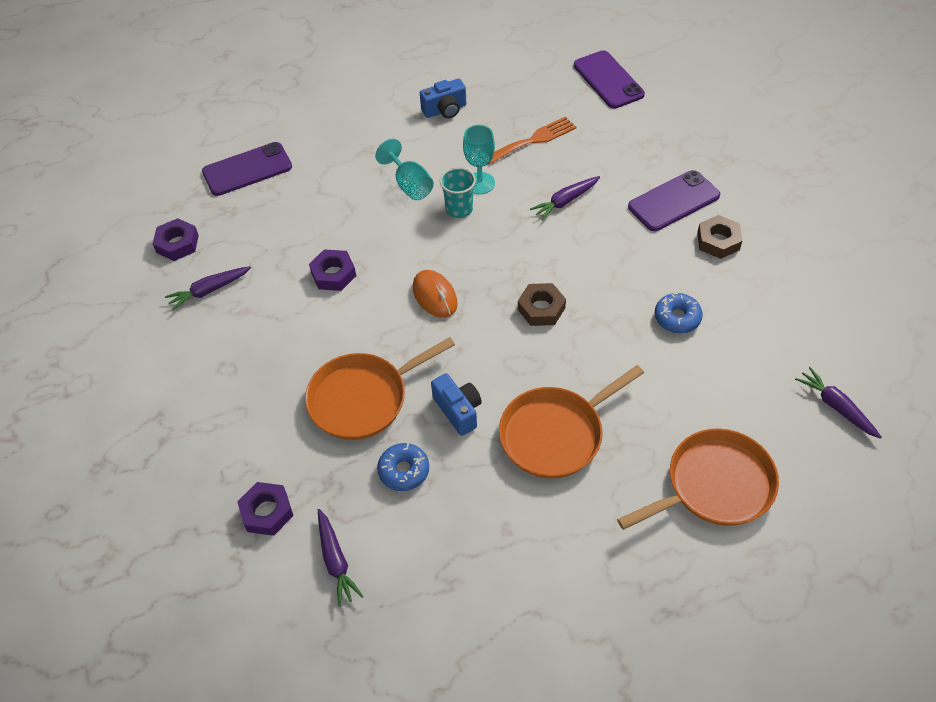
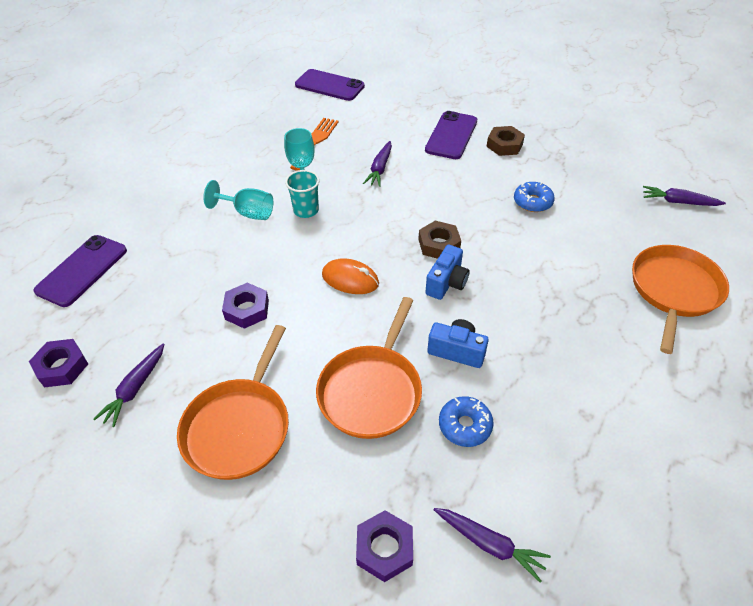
camera: 40 degrees left, 5 degrees down
(445, 110) = (225, 151): blue camera -> blue camera (447, 283)
(555, 434) = (542, 323): orange pan -> orange pan (239, 427)

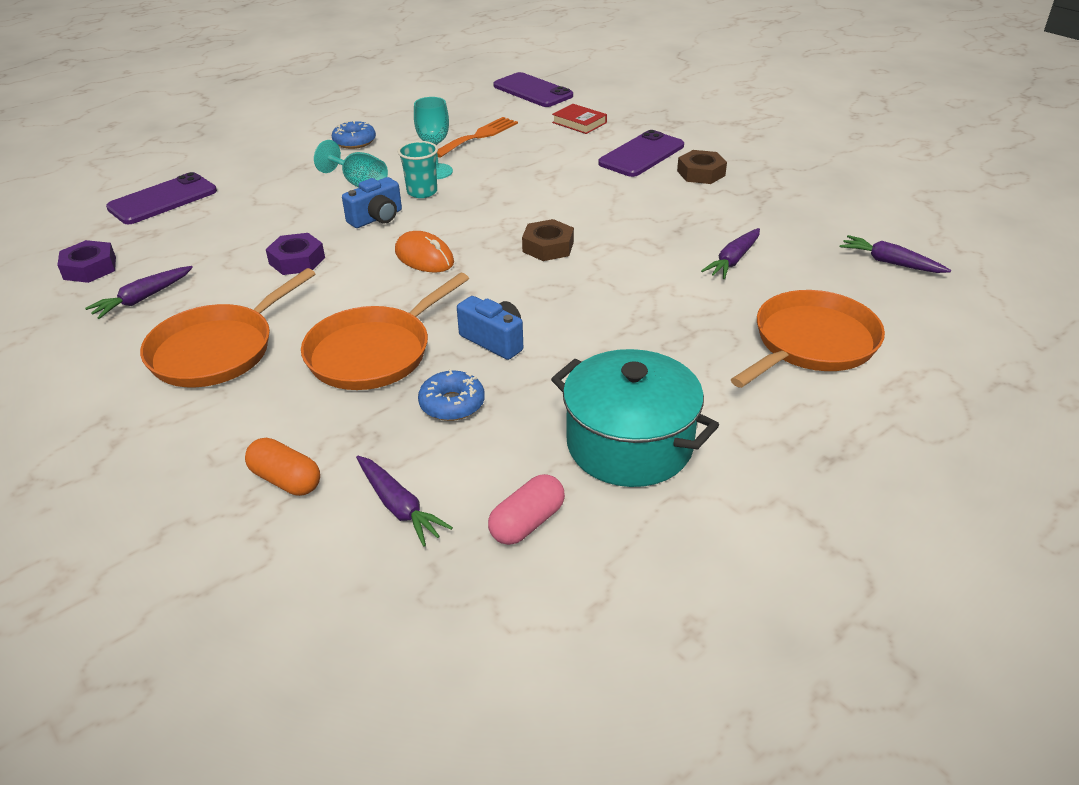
camera: 20 degrees right, 10 degrees down
(380, 169) = (533, 170): purple carrot -> purple carrot (733, 260)
(384, 548) = (286, 480): purple nut -> orange capsule
(385, 112) = (579, 123): none -> red book
(447, 283) = (530, 281): blue camera -> blue camera (377, 218)
(532, 202) = (693, 229): blue donut -> blue donut (354, 142)
(590, 525) = (527, 522): none -> pink capsule
(614, 424) = (629, 444): none -> turquoise pot

